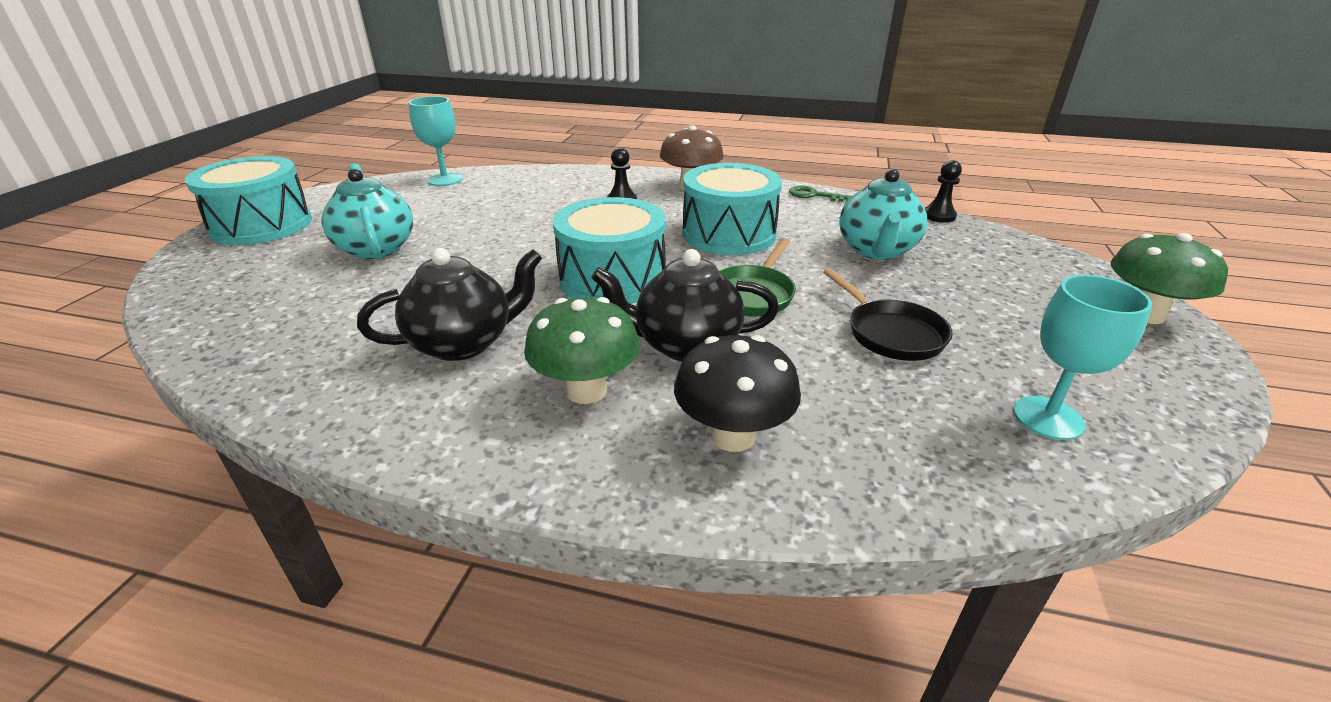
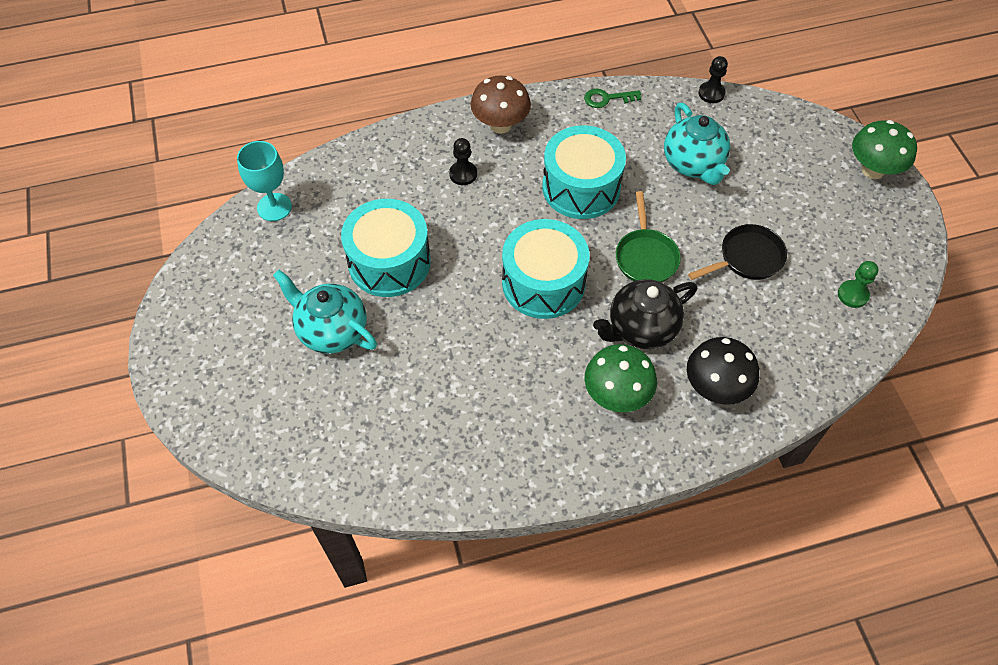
camera: 30 degrees left, 25 degrees up
(262, 225) = (194, 349): turquoise drum -> turquoise drum (389, 262)
(464, 343) = (508, 395): black teapot -> none
(890, 333) = (747, 258): black pan -> black pan turned 60 degrees counterclockwise
(1048, 418) = (852, 295): turquoise goblet -> green pawn

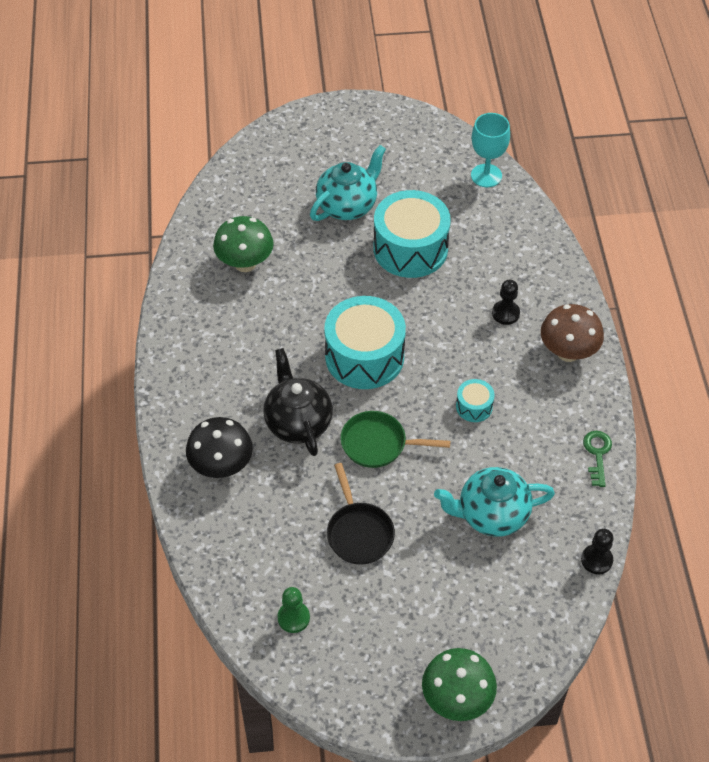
camera: 100 degrees right, 5 degrees down
(581, 187) = (474, 406): turquoise drum -> turquoise drum, size x0.45
(616, 395) = (235, 390): green mushroom -> green mushroom (245, 263)

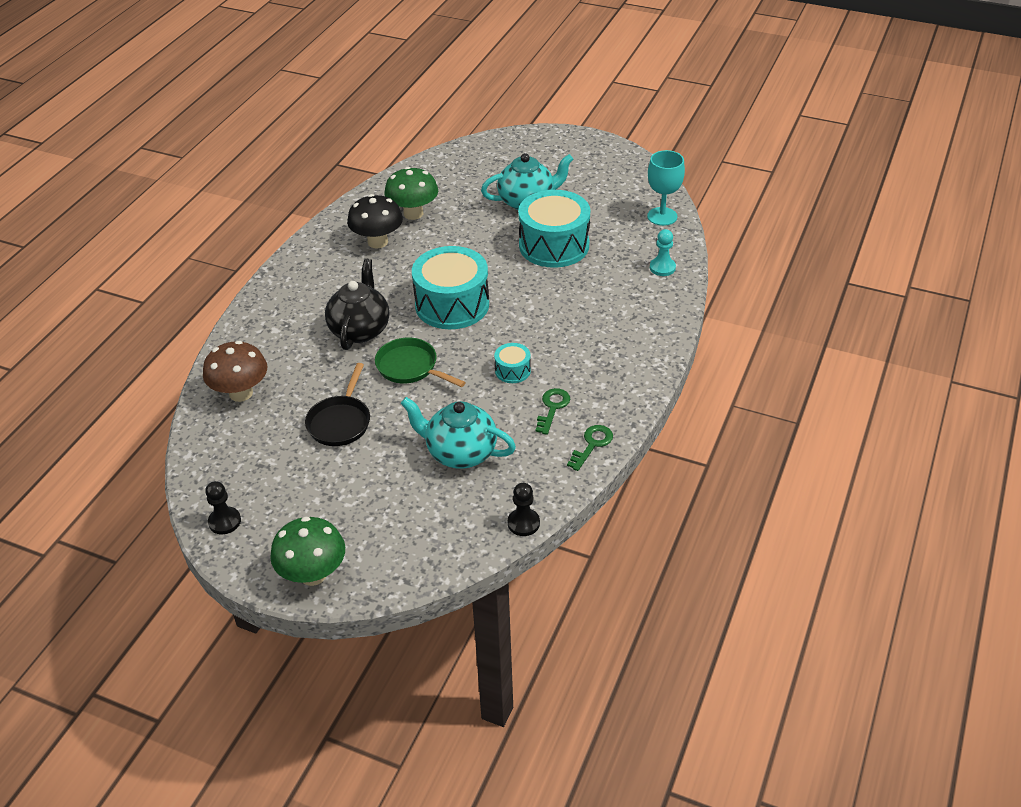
camera: 30 degrees right, 10 degrees down
(221, 466) = (276, 337): black mushroom -> black mushroom (377, 242)
(293, 618) = (237, 459): green pawn -> none
(505, 313) = (597, 315): black pawn -> black pawn (224, 521)
(526, 235) = (662, 268): none -> turquoise pawn
(537, 431) = (552, 408): none -> green key
(568, 352) = (629, 361): brown mushroom -> brown mushroom (241, 393)

